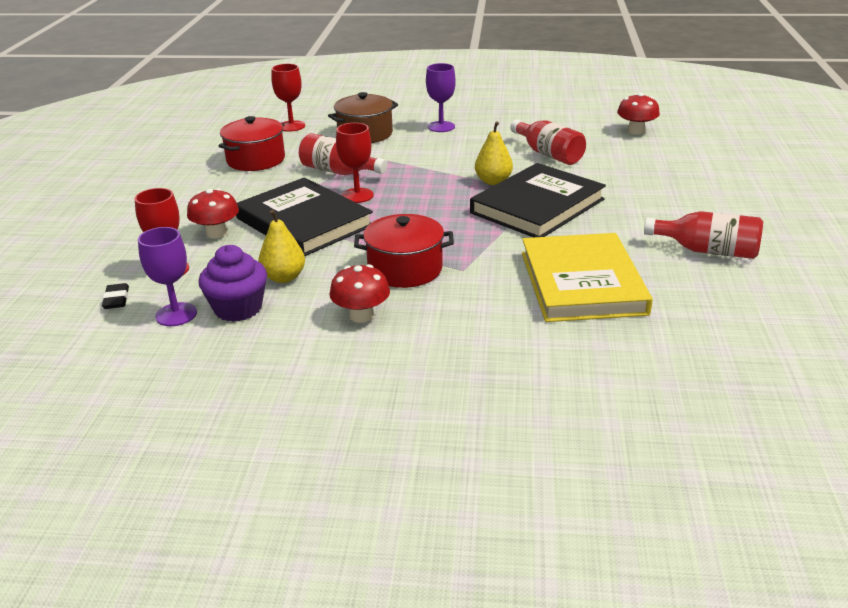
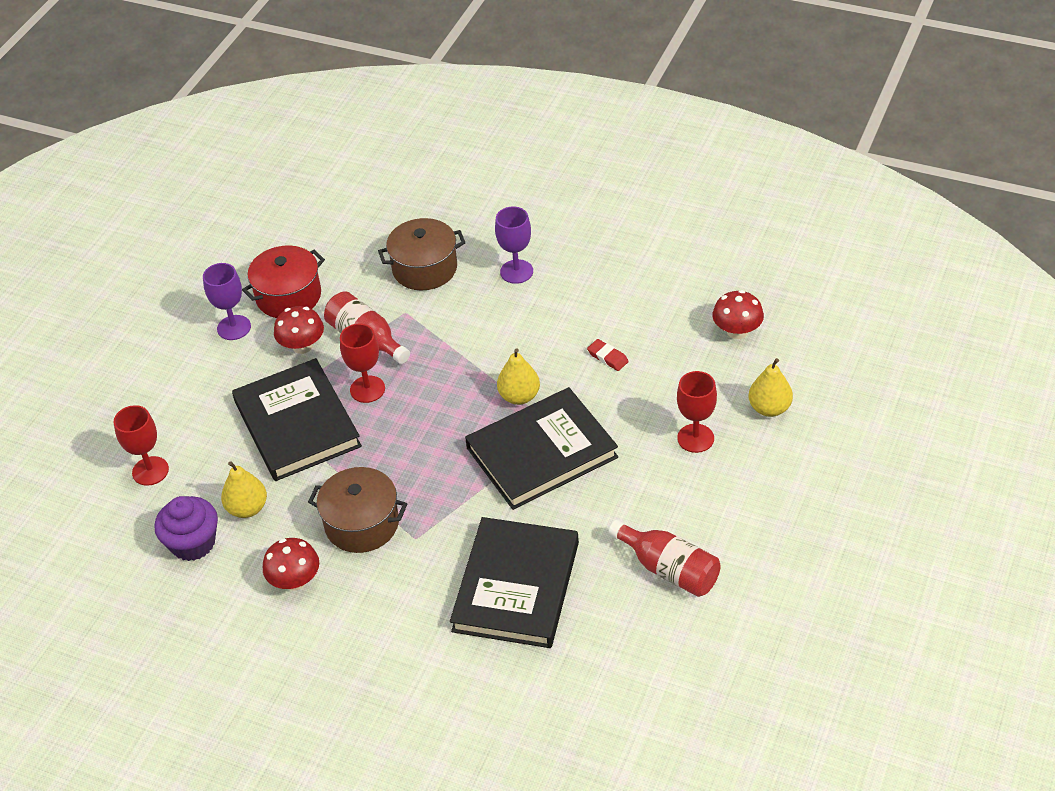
camera: 20 degrees right, 15 degrees up
(116, 299) = (94, 503): black eraser -> none
(176, 314) = (138, 538): purple goblet -> purple goblet (234, 327)
(216, 233) = (209, 422): red mushroom -> red mushroom (302, 346)
(291, 126) = (350, 233): red goblet -> red goblet (695, 438)
(405, 269) = (362, 524): red pot -> brown pot
(548, 154) = (607, 357): red bottle -> red eraser
(582, 283) = (516, 586): yellow book -> black book
(698, 160) = (769, 408): none -> yellow pear

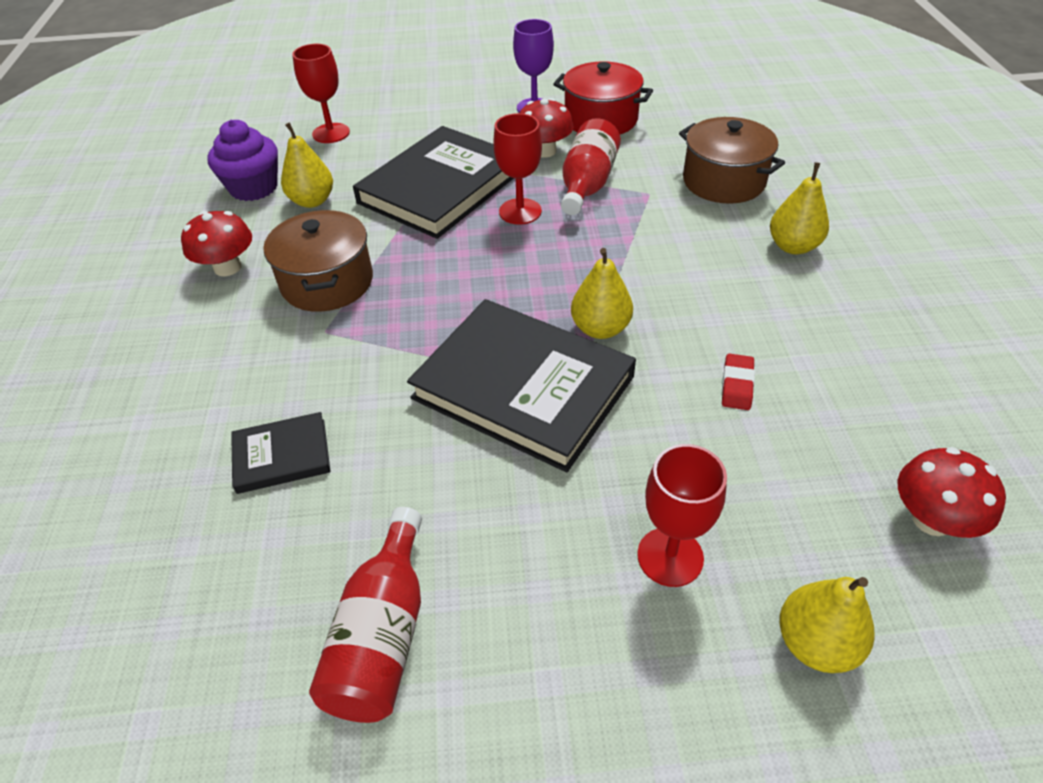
camera: 60 degrees right, 0 degrees up
(516, 271) = (793, 246): purple goblet -> yellow pear
(516, 586) = (282, 455): black book -> black book, size x0.47

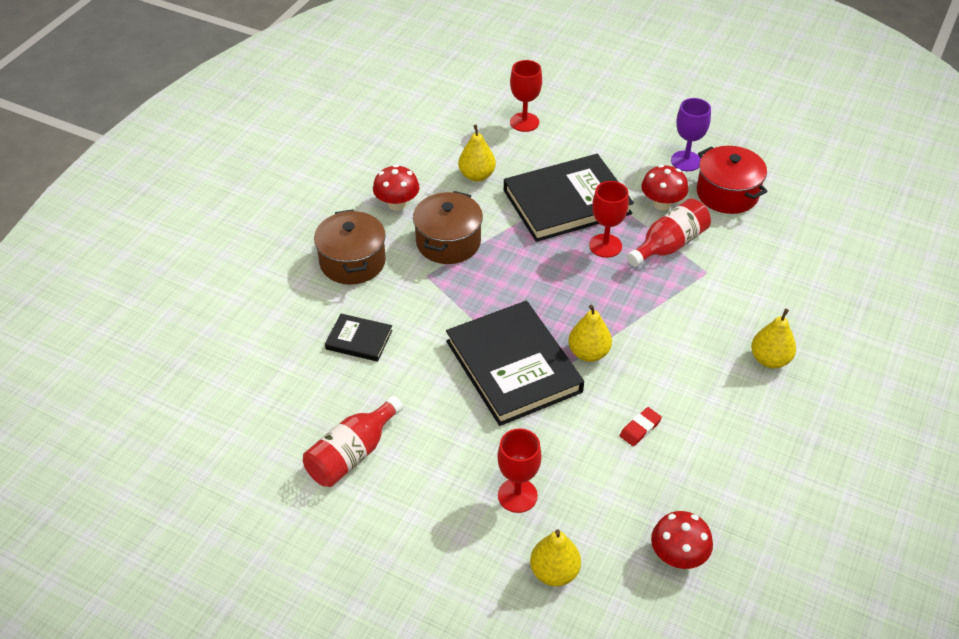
camera: 30 degrees right, 0 degrees up
(254, 187) = (446, 148): purple cupcake -> none
(723, 181) = (770, 287): brown pot -> brown pot (352, 262)

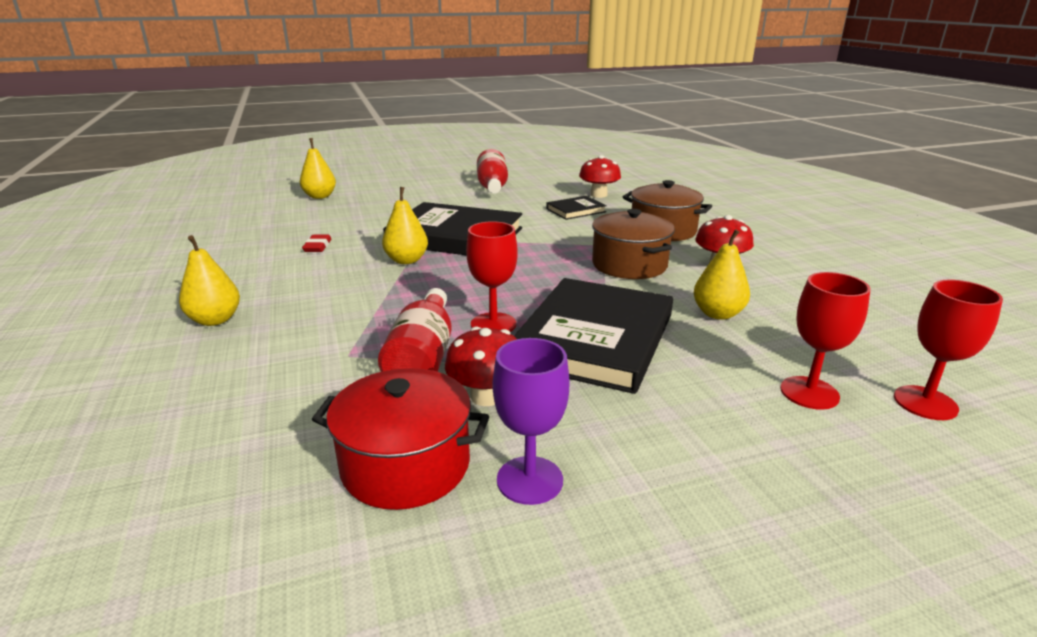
camera: 135 degrees right, 20 degrees down
(517, 495) = (375, 205): red goblet -> red goblet (925, 403)
(678, 556) = (241, 220): red mushroom -> red mushroom (598, 195)

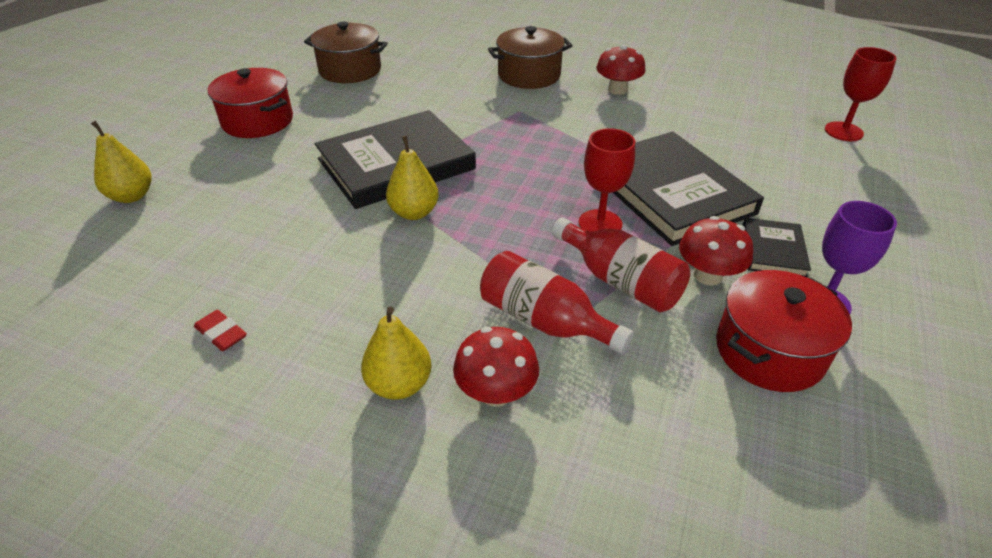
camera: 50 degrees left, 15 degrees up
(317, 246) = (294, 252): red eraser -> red eraser (221, 333)
(439, 190) = (257, 121): none -> red pot
(492, 187) = (302, 92): red bottle -> red bottle (544, 321)
(576, 210) = (431, 85): black book -> black book (773, 250)
(598, 195) = (414, 59): red mushroom -> red mushroom (496, 392)
(629, 265) = (571, 119): brown pot -> brown pot (350, 70)
(718, 314) = (685, 130): yellow pear -> none
(809, 393) = (806, 157): red goblet -> none

